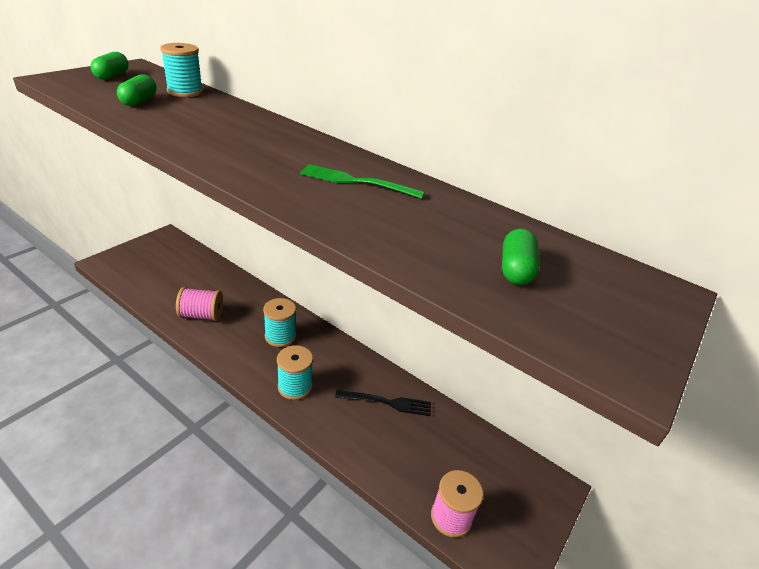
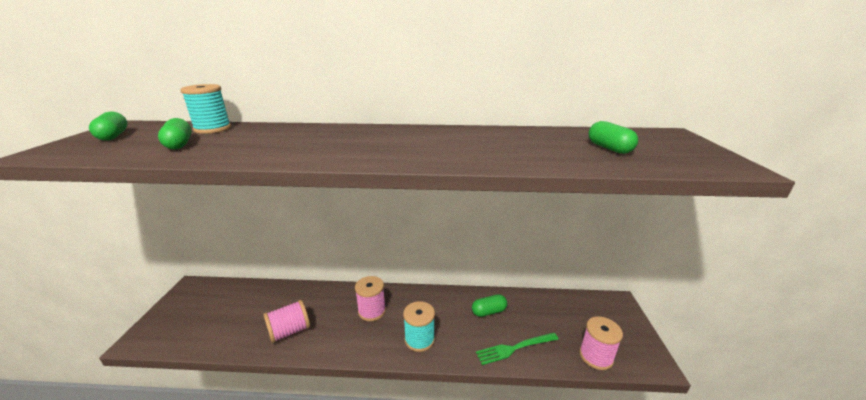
camera: 30 degrees left, 10 degrees down
(280, 336) = (372, 311): turquoise spool -> pink spool
(356, 181) = (447, 139): green fork -> green fork (514, 348)
(388, 402) = (489, 311): black fork -> green capsule

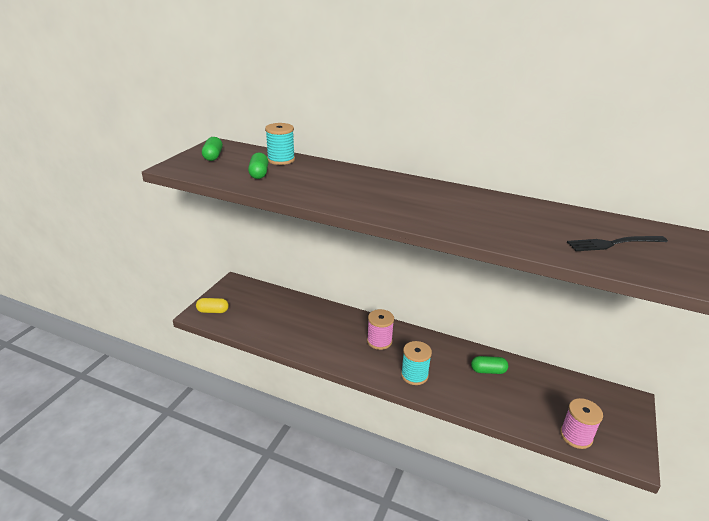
camera: 20 degrees right, 5 degrees up
(161, 330) = (213, 311): none -> yellow capsule
(289, 331) = (308, 338): pink spool -> none
(514, 348) = (498, 407): green fork -> none
(609, 148) = (613, 244): green capsule -> black fork

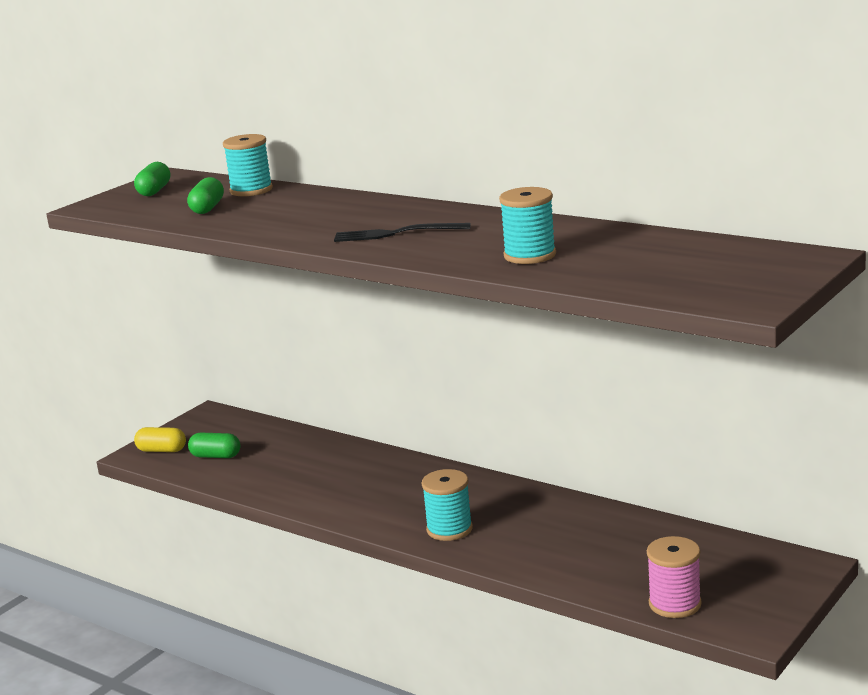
camera: 15 degrees right, 10 degrees down
(379, 341) = (414, 488): pink spool -> none
(488, 371) = (577, 526): green capsule -> green capsule (216, 456)
(517, 230) = (530, 255): none -> turquoise spool
(613, 244) = (658, 265): black fork -> black fork (395, 234)

